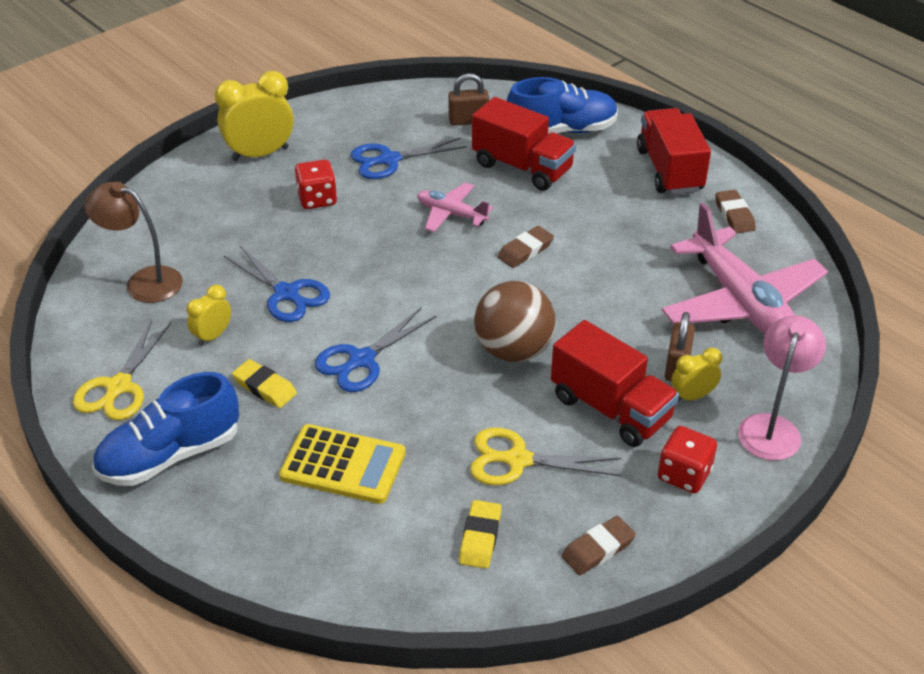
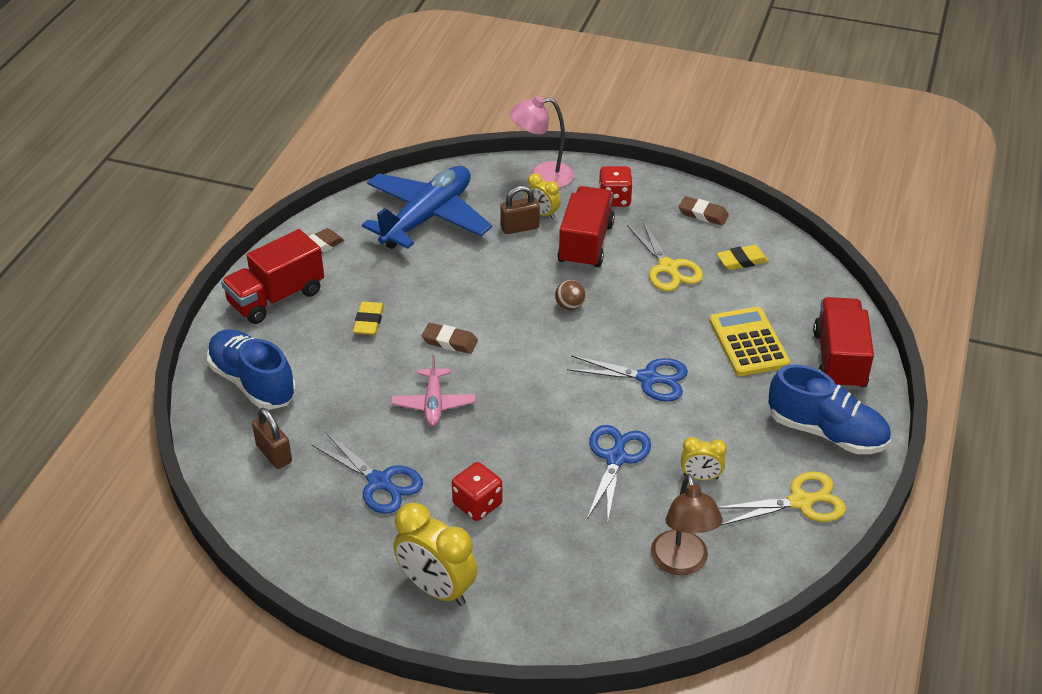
camera: 120 degrees left, 0 degrees up
(265, 387) = (722, 417): yellow eraser -> yellow eraser (369, 321)
(513, 350) = (569, 306): brown ball -> brown ball, size x0.46
(522, 167) = (331, 386): red truck -> red truck (839, 360)
(741, 303) = (427, 217): pink plane -> blue plane

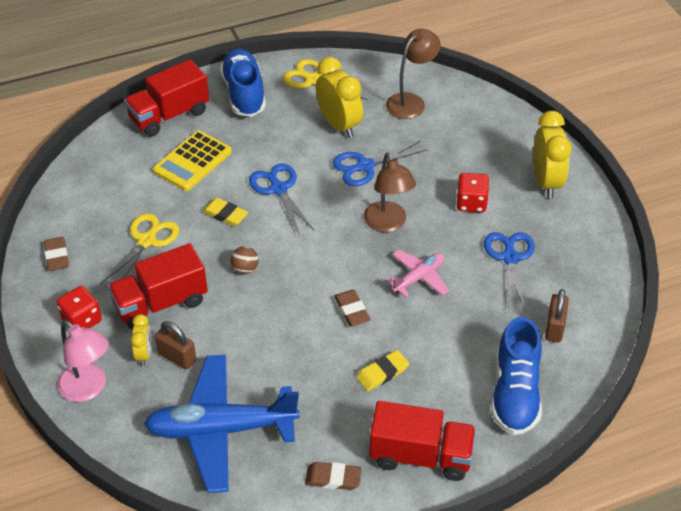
camera: 130 degrees left, 5 degrees up
(520, 425) = (388, 224): none -> brown lamp
(700, 477) = (339, 125): yellow clock -> yellow clock, size x1.85
(742, 261) = (100, 206): yellow eraser -> yellow eraser (225, 214)

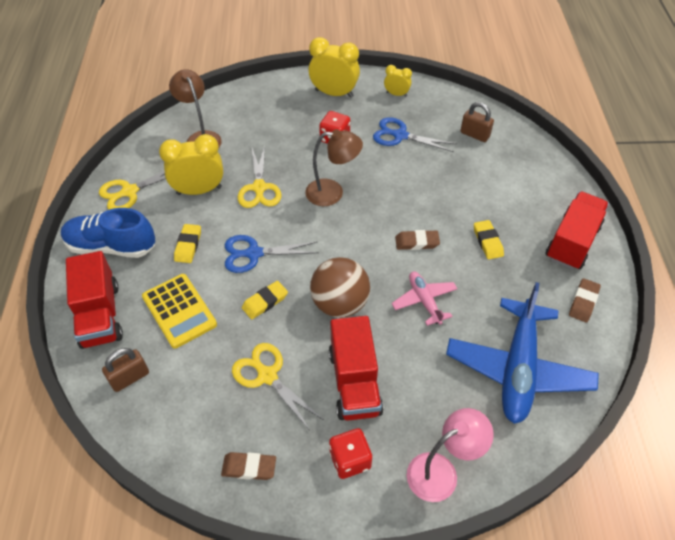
camera: 70 degrees left, 5 degrees up
(144, 354) = (413, 411): yellow clock -> yellow clock (396, 94)
(177, 357) = (426, 383): brown padlock -> brown padlock (130, 378)
(245, 269) = (340, 303): brown ball -> brown ball, size x2.18
(267, 141) = (188, 245): none -> yellow eraser
(364, 166) = (259, 188): blue scissors -> yellow scissors
(419, 278) = (398, 191): pink plane -> pink plane (424, 301)
(515, 393) = (527, 173): blue shoe -> none

